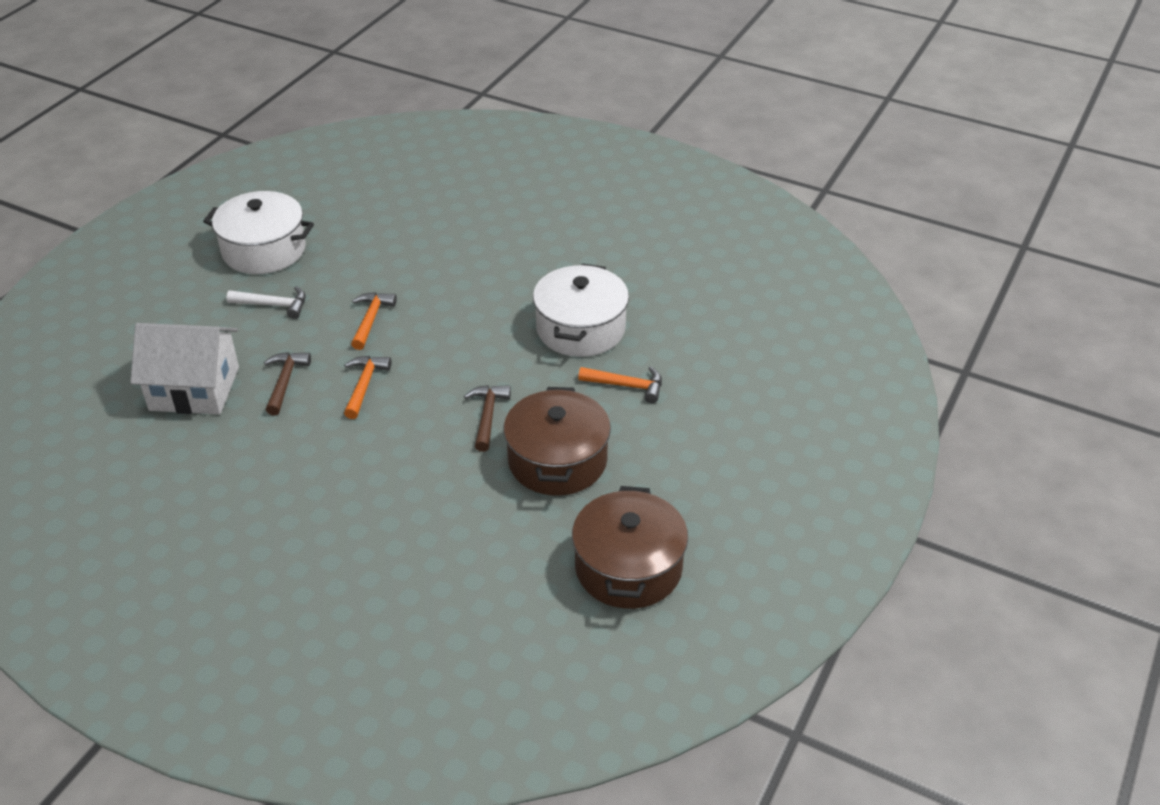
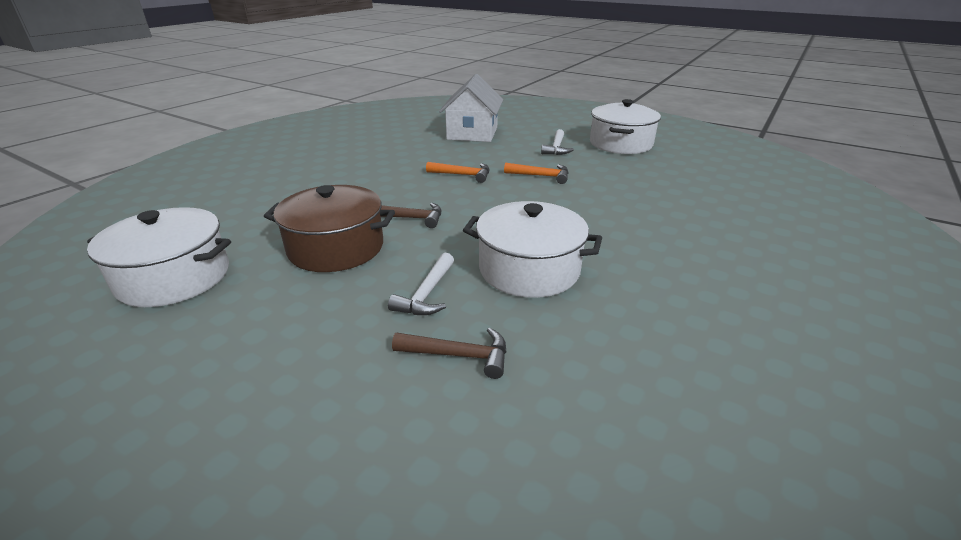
camera: 95 degrees right, 10 degrees down
(285, 381) = (473, 153): brown hammer -> brown hammer (459, 355)
(627, 386) = (427, 294): orange hammer -> white hammer
(628, 568) = (174, 277): brown pot -> white pot

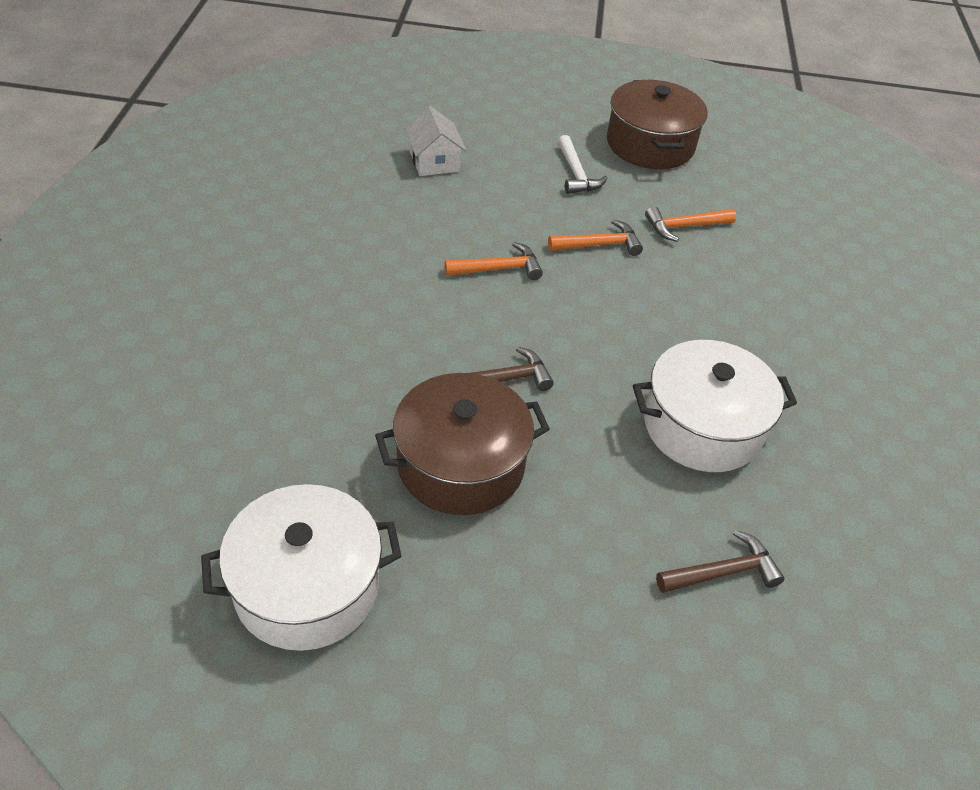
camera: 30 degrees left, 15 degrees up
(427, 294) = (628, 502): white hammer -> none
(472, 133) = (434, 161): white house -> white house, size x0.59
(611, 178) = (684, 227): none -> orange hammer
(620, 144) = (650, 144): white pot -> brown pot

